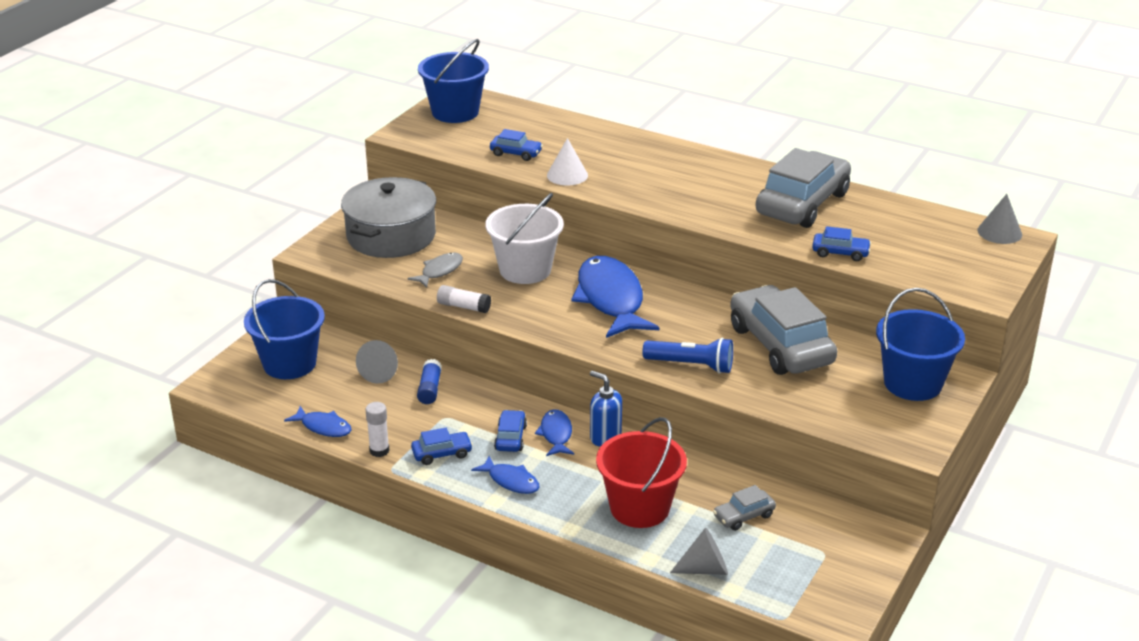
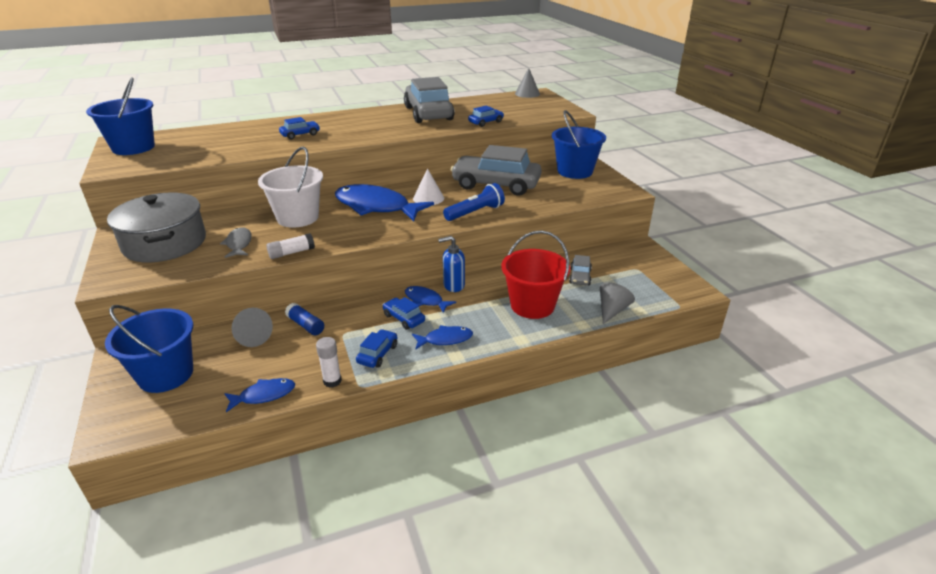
camera: 50 degrees left, 0 degrees up
(516, 153) = (220, 150): blue car -> blue car (300, 135)
(567, 175) = (276, 147): white cone -> white cone (428, 198)

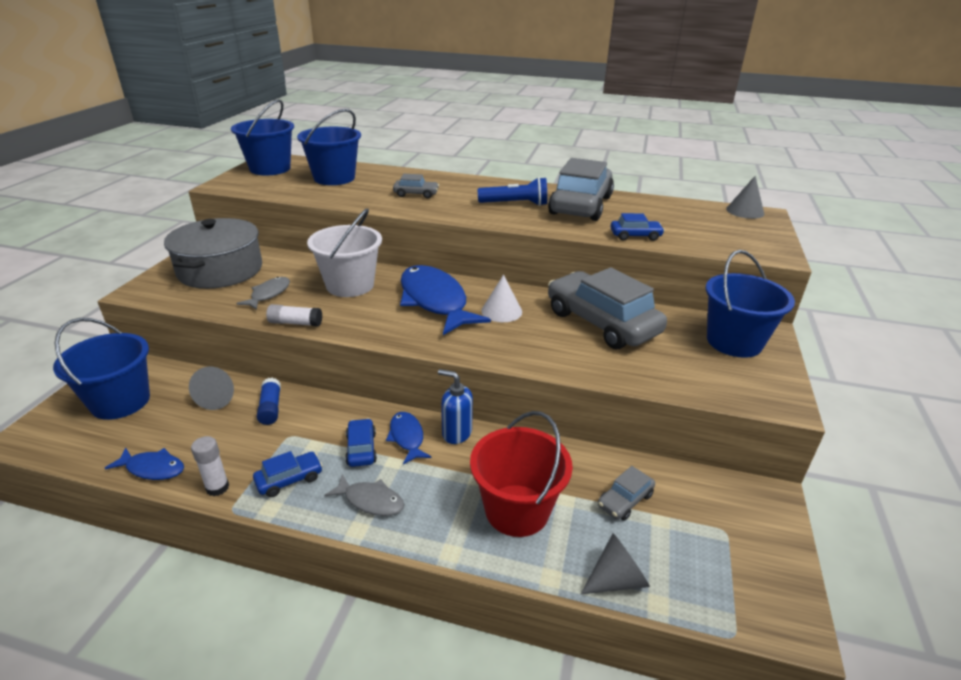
camera: 35 degrees right, 0 degrees up
(210, 140) = (334, 178): none -> blue bucket
(300, 135) = (416, 194): blue car -> grey car
(445, 339) = (370, 501): blue fish -> grey fish
(475, 212) = (531, 351): blue flashlight -> blue flashlight (515, 204)

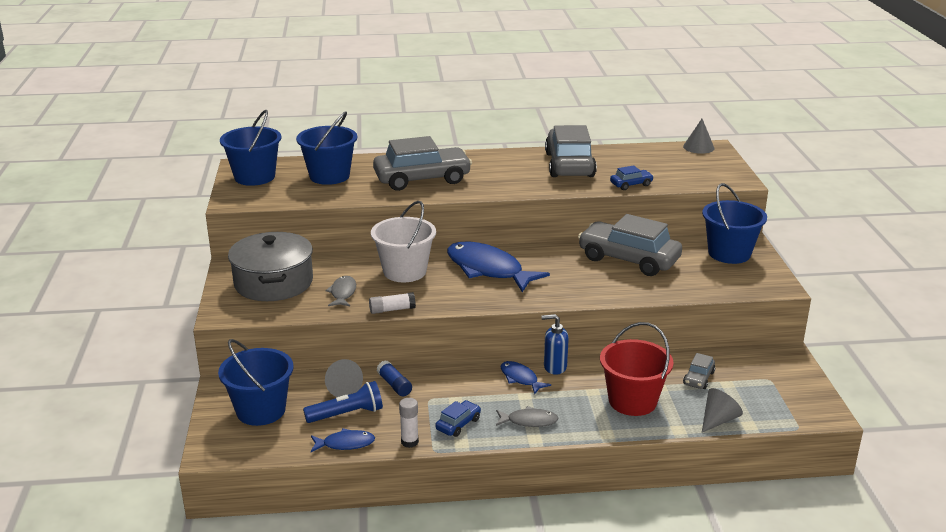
camera: 20 degrees left, 5 degrees down
(361, 449) = (493, 393): blue car -> none
(416, 194) = (422, 179): grey car -> grey car, size x2.27
(501, 311) = (547, 266): white cone -> none
(515, 204) = (515, 173): blue flashlight -> blue flashlight (347, 414)

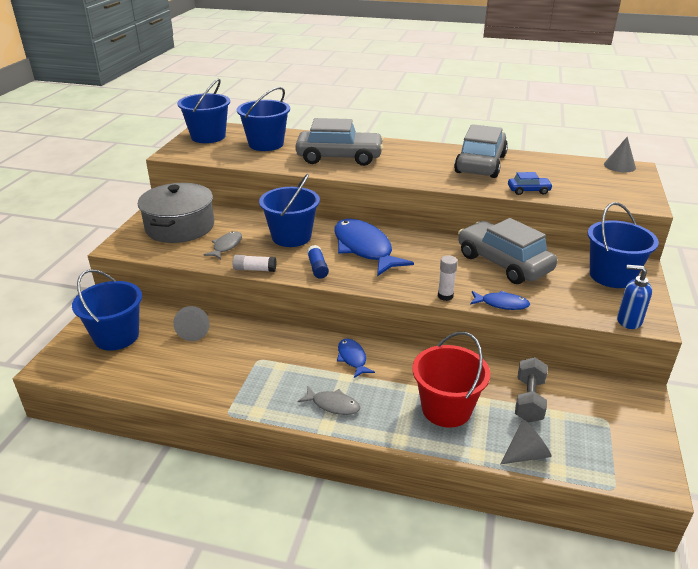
camera: 20 degrees right, 5 degrees up
(345, 444) = (158, 386): blue fish -> blue fish (501, 304)
(347, 414) = (180, 357): blue flashlight -> none
(394, 385) = (238, 338): blue glue stick -> blue glue stick (317, 268)
(404, 271) = (291, 237): white bucket -> blue bucket
(409, 442) = (212, 398): white glue stick -> white glue stick (445, 296)
(458, 424) = (267, 391): blue car -> none
(554, 367) = (391, 354): blue soap dispenser -> blue soap dispenser (628, 321)
(698, 378) = (529, 400): grey car -> grey dumbbell

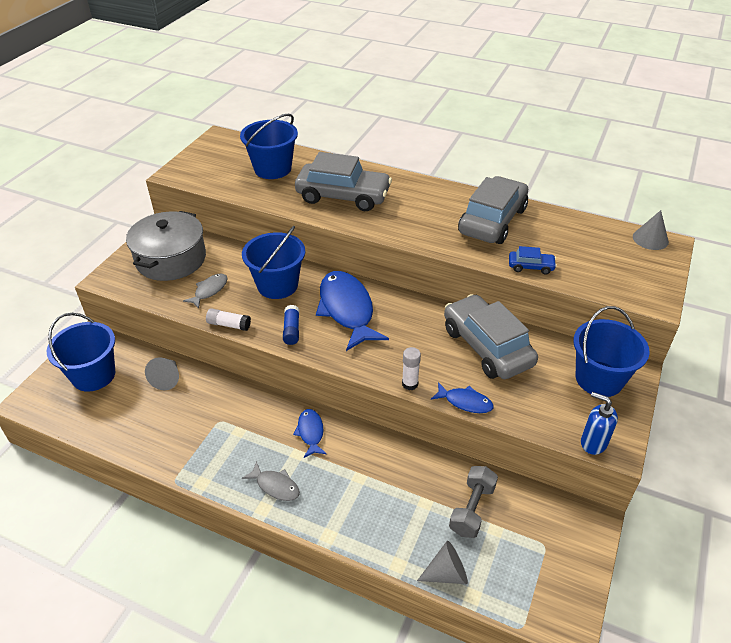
camera: 10 degrees right, 10 degrees up
(208, 136) = (217, 152): blue bucket -> none
(446, 409) = (385, 507): red bucket -> none

